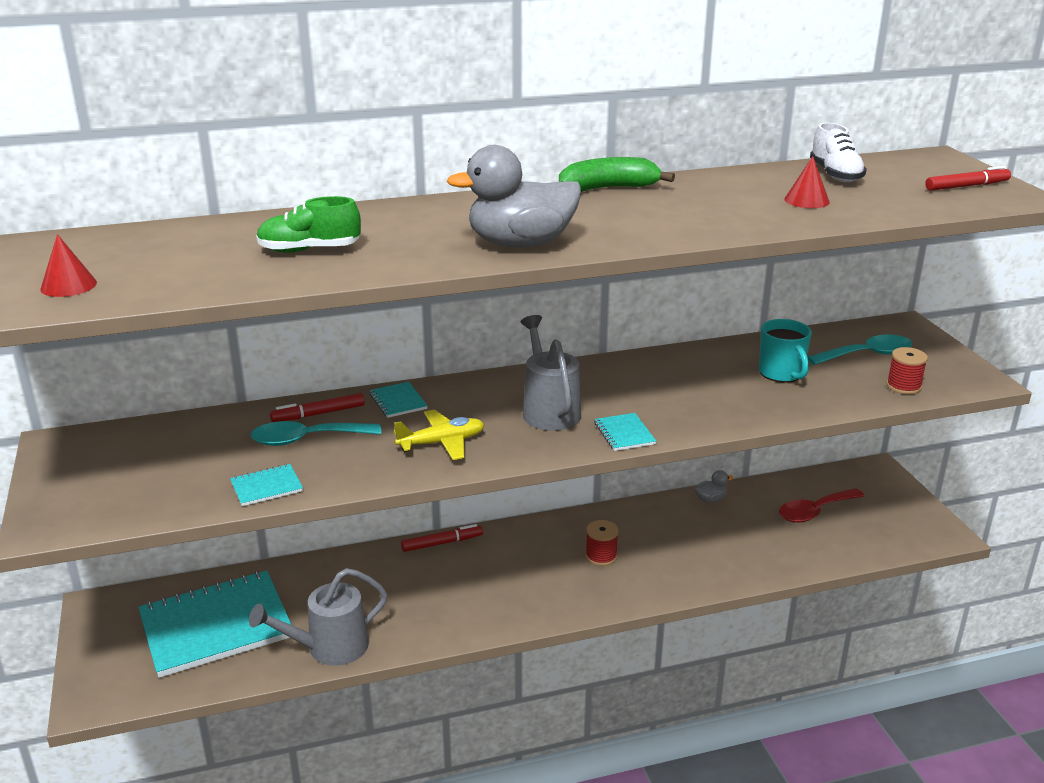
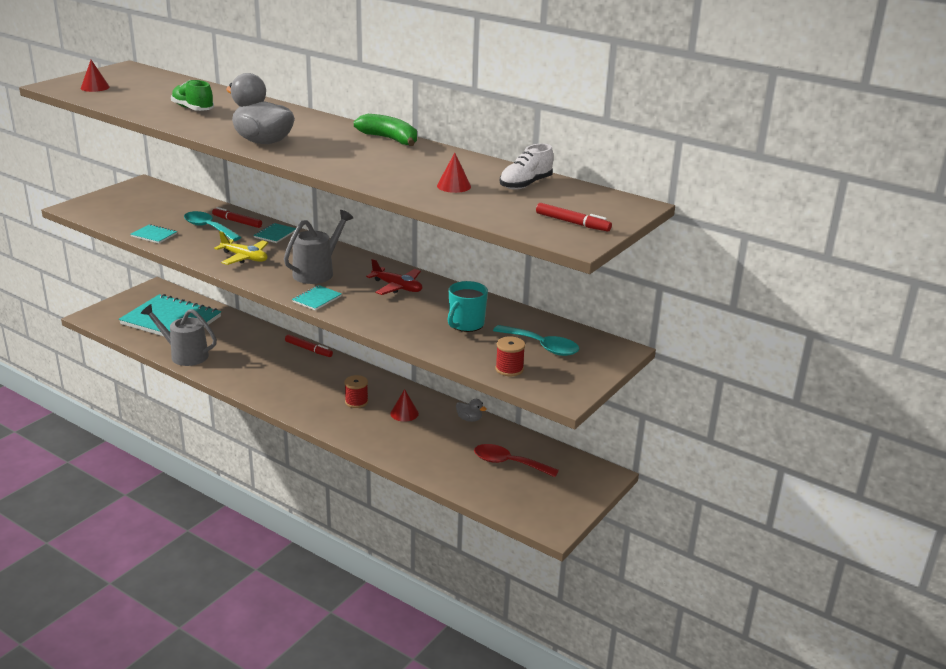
camera: 50 degrees right, 0 degrees up
(648, 378) = (397, 287): none -> red plane
(659, 534) = (404, 413): none -> red cone

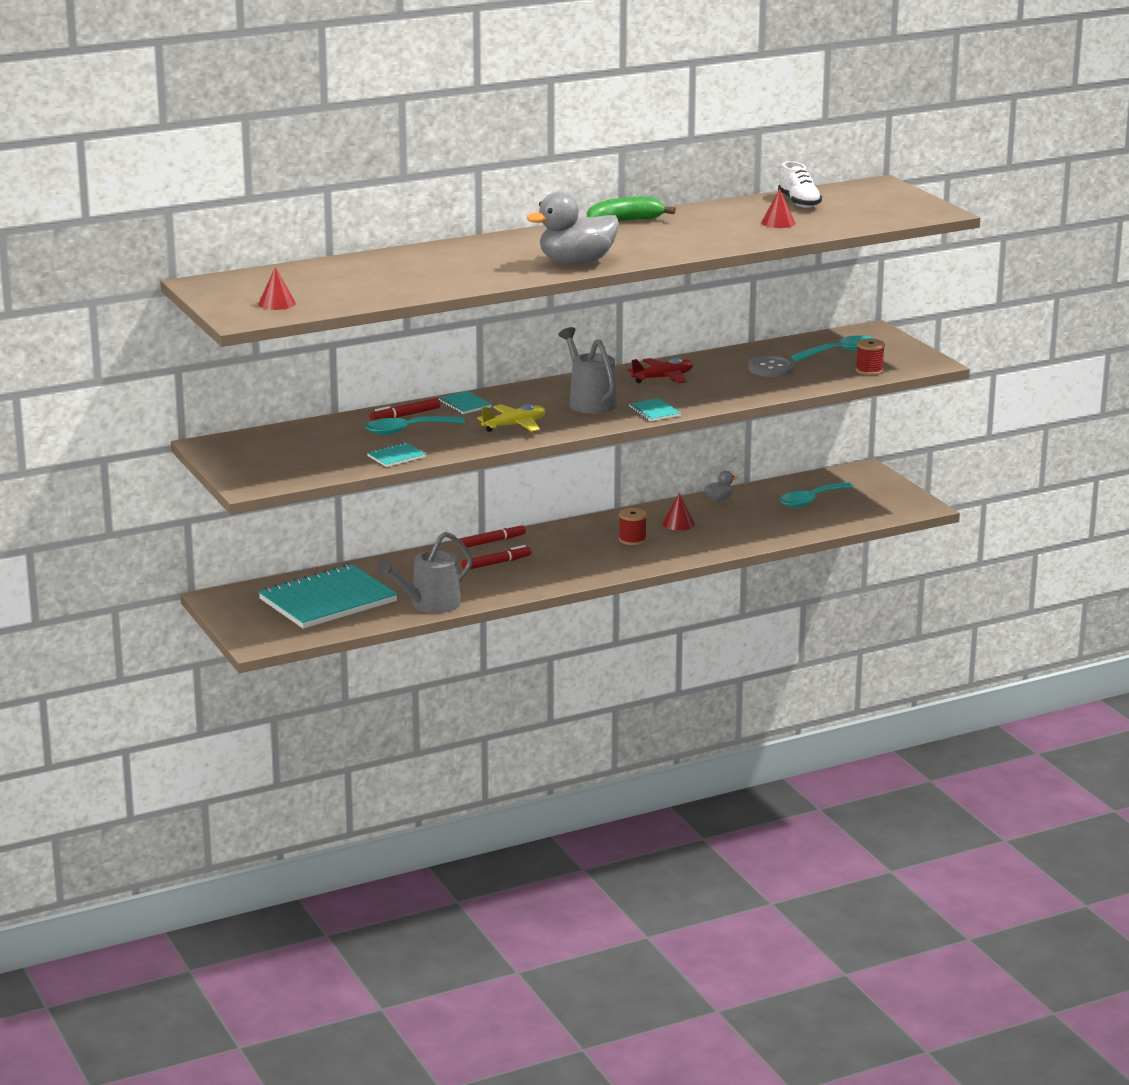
camera: 60 degrees left, 5 degrees down
(193, 109) = (425, 274): green shoe -> none
(466, 324) = (771, 368): turquoise mug -> grey button
(508, 463) = (811, 500): red spoon -> turquoise spoon
(572, 223) = (899, 206): red marker -> red marker (496, 563)

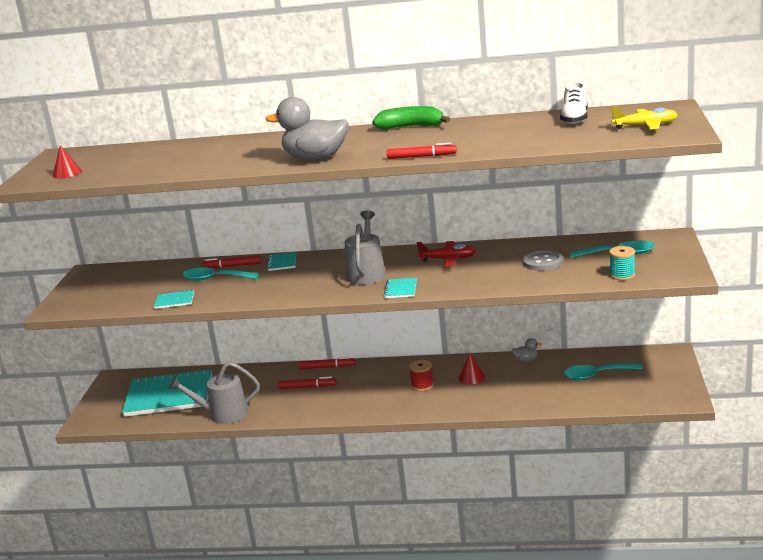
camera: 35 degrees right, 0 degrees up
(514, 425) = (287, 286): yellow plane -> yellow plane (645, 126)
(698, 252) = (421, 156): none -> red marker
(778, 223) = (528, 135): red cone -> none
(869, 370) = (622, 275): red spool -> turquoise spool

